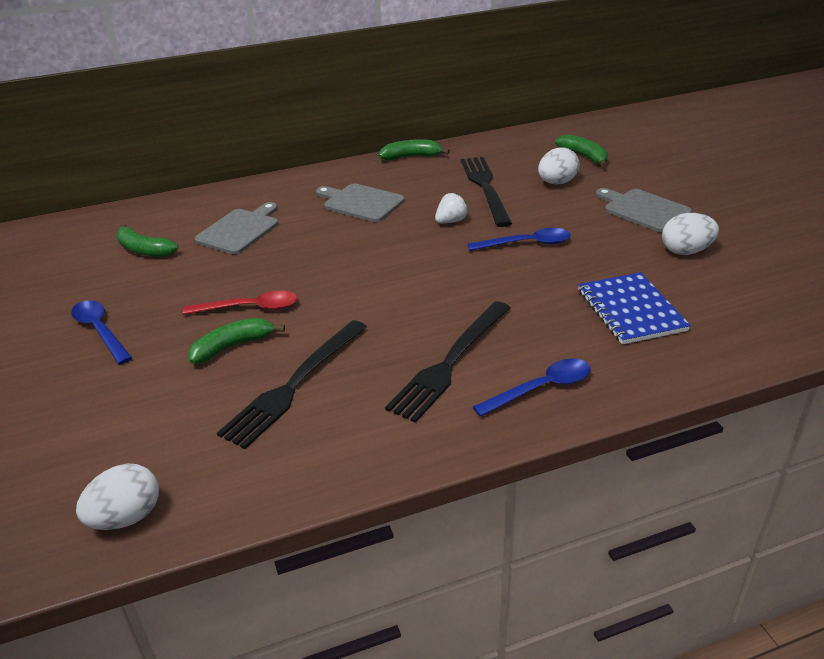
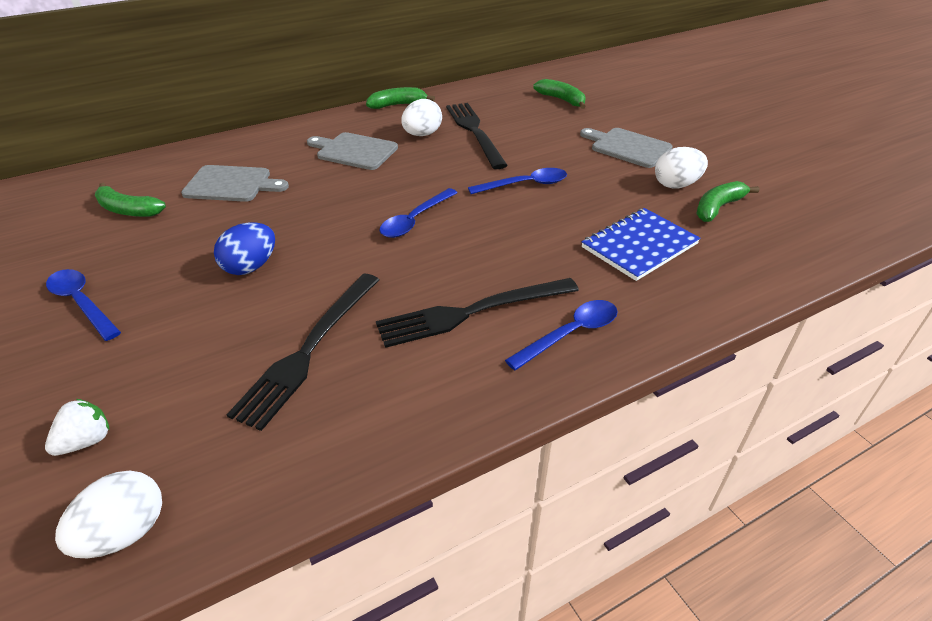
camera: 10 degrees left, 5 degrees up
(232, 346) = (235, 311): green banana -> green banana (718, 208)
(240, 230) = (231, 184): grey cutting board -> grey cutting board turned 75 degrees clockwise
(250, 308) = (250, 267): red spoon -> blue egg
(410, 273) = (415, 220): none -> blue spoon
(450, 362) = (472, 312): black fork -> black fork turned 45 degrees clockwise
(451, 221) = (447, 166): white strawberry -> white strawberry (86, 441)
(556, 183) = (541, 125): white egg -> white egg (422, 134)
(631, 310) = (639, 246): blue notebook -> blue notebook turned 75 degrees clockwise

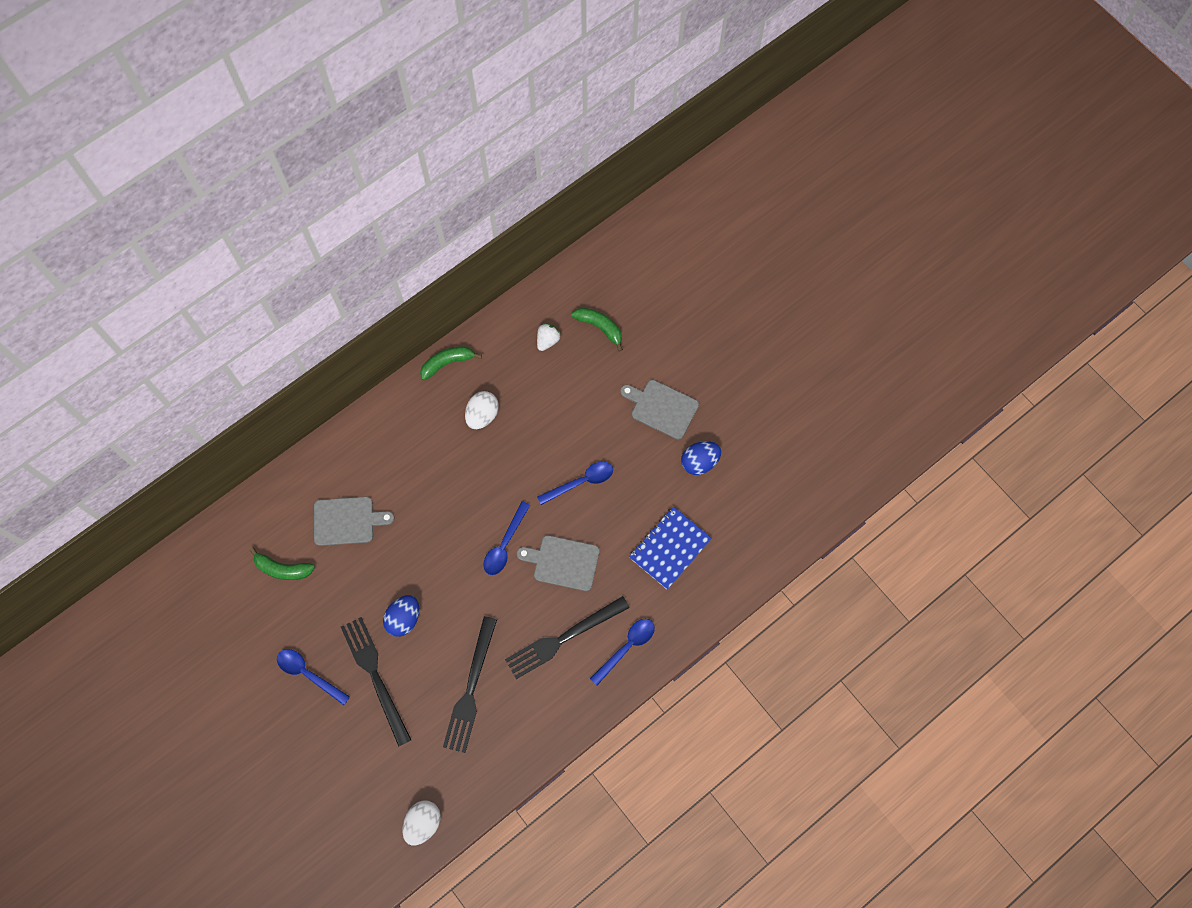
camera: 10 degrees left, 30 degrees up
(86, 441) = (374, 776): white strawberry -> white strawberry (547, 340)
(354, 151) = (431, 453): grey cutting board -> grey cutting board (563, 562)
(475, 132) = (528, 403): black fork -> black fork (375, 676)
(676, 185) = (699, 462): white egg -> blue egg
(718, 208) = (729, 490): green banana -> none

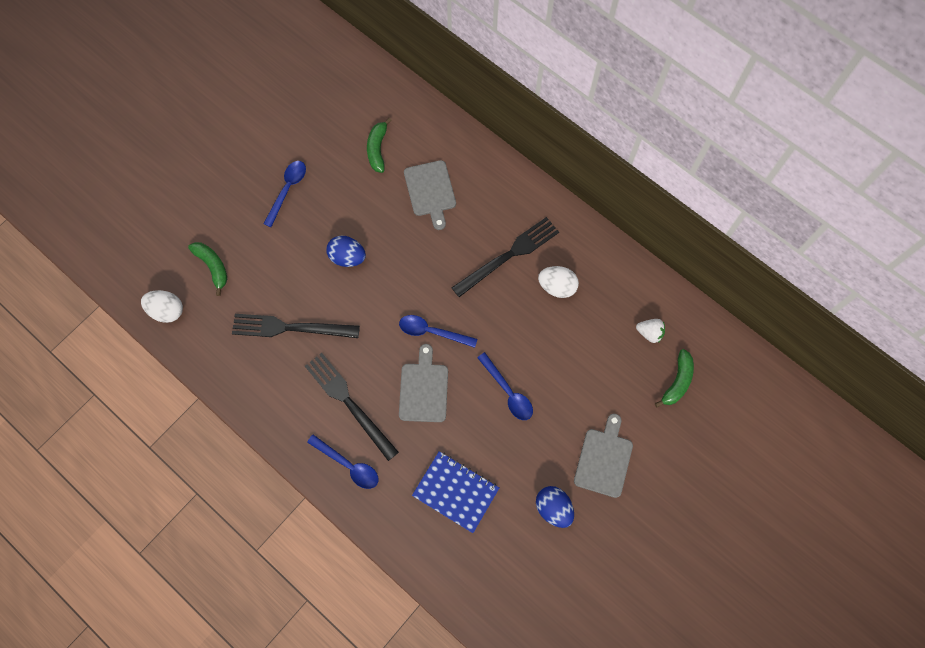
camera: 80 degrees right, 0 degrees up
(375, 676) = (292, 244): black fork -> black fork (509, 255)
(447, 363) = (602, 245): green banana -> green banana (213, 267)

